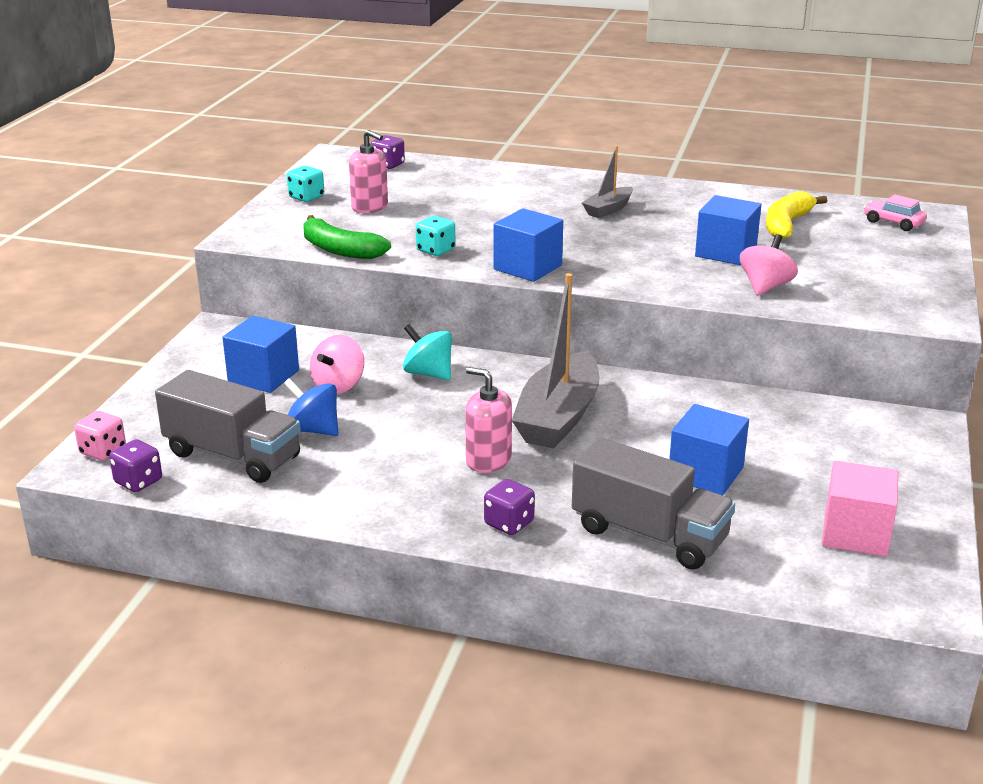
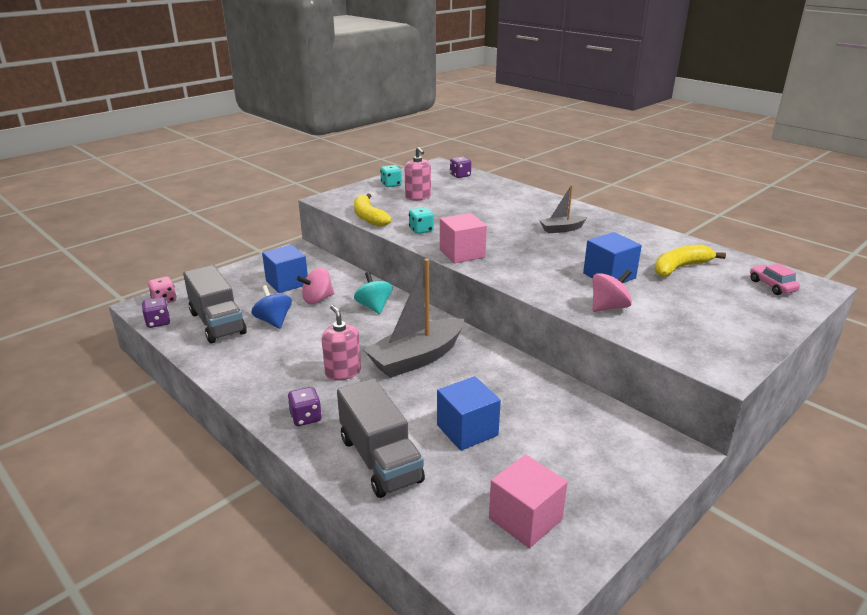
camera: 30 degrees right, 0 degrees up
(340, 250) = (369, 217): green banana -> yellow banana
(527, 267) = (462, 253): blue cube -> pink cube

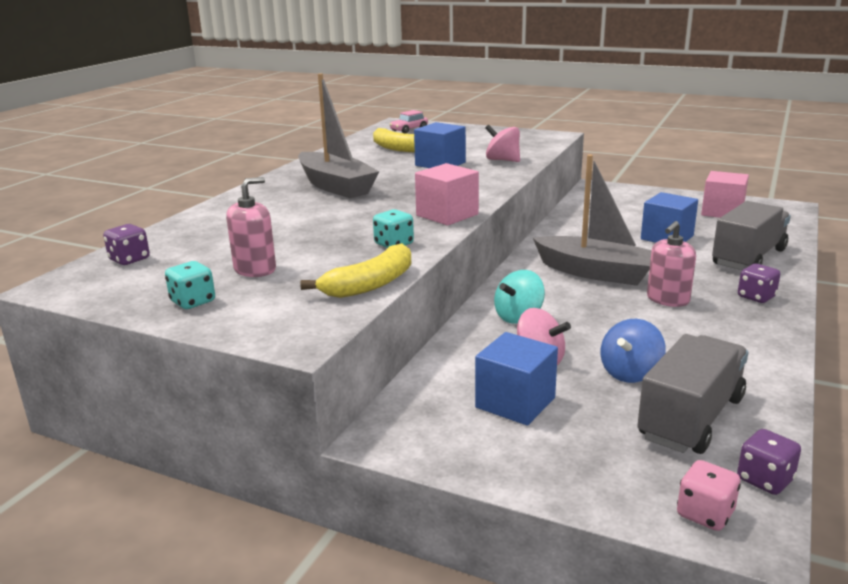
camera: 110 degrees left, 5 degrees down
(561, 229) = (336, 186): grey boat -> grey boat, size x1.92

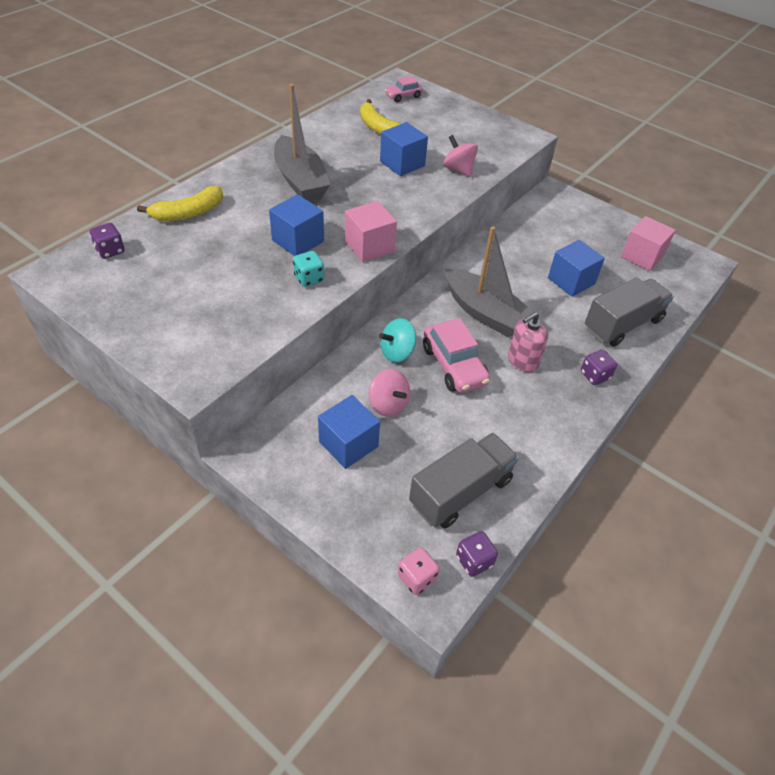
camera: 10 degrees right, 25 degrees up
(193, 302) = (138, 317): turquoise dice -> none
(255, 269) = (194, 287): pink soap dispenser -> none
(361, 222) = (298, 241): none -> blue cube
(370, 284) = (269, 328): yellow banana -> yellow banana (188, 213)
(593, 316) = (454, 365): none -> pink car
(630, 373) = (445, 436): blue spinning top -> none

